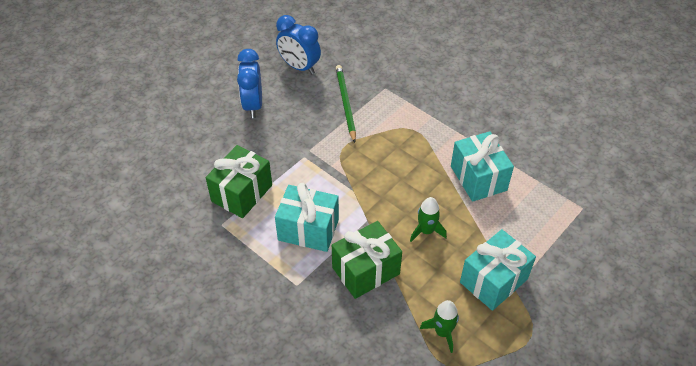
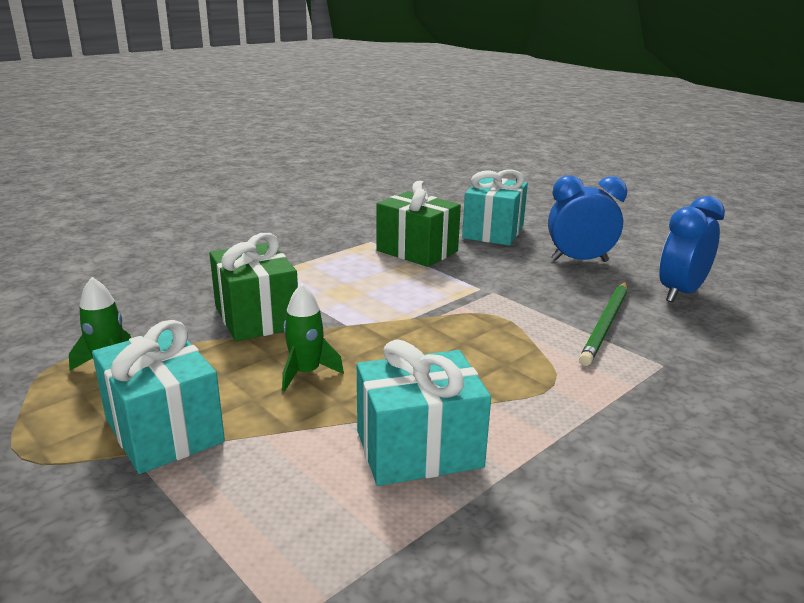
camera: 95 degrees right, 25 degrees down
(308, 230) = (344, 285): turquoise gift -> turquoise gift (493, 232)
(345, 103) = (605, 325): green pencil -> green pencil turned 120 degrees clockwise

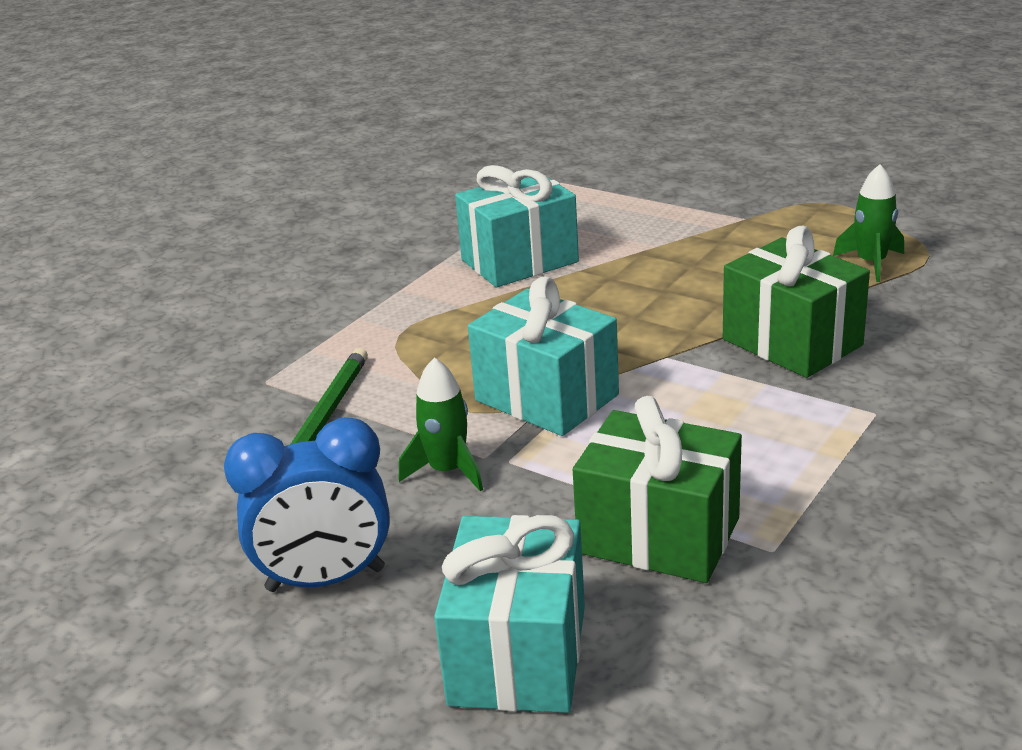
camera: 170 degrees right, 5 degrees up
(164, 430) = (742, 233): turquoise gift -> turquoise gift (546, 398)
(306, 373) = (666, 295): green rocket -> green rocket (447, 470)
(680, 293) = (167, 521): blue clock -> none

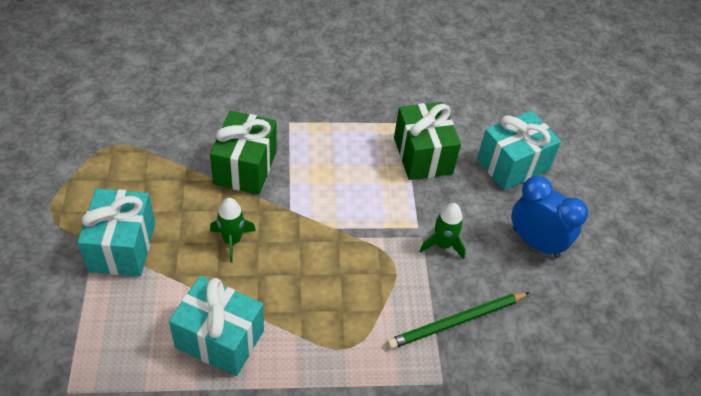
camera: 135 degrees left, 20 degrees up
(546, 398) = (360, 239): turquoise gift -> turquoise gift (122, 247)
(871, 263) = (135, 164): green rocket -> green rocket (232, 240)

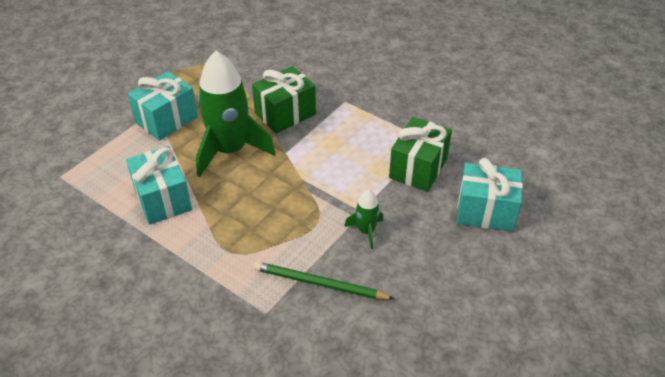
camera: 45 degrees right, 5 degrees down
(232, 240) = (230, 150): green rocket -> green rocket, size x2.20
(535, 243) = (441, 272): blue clock -> none

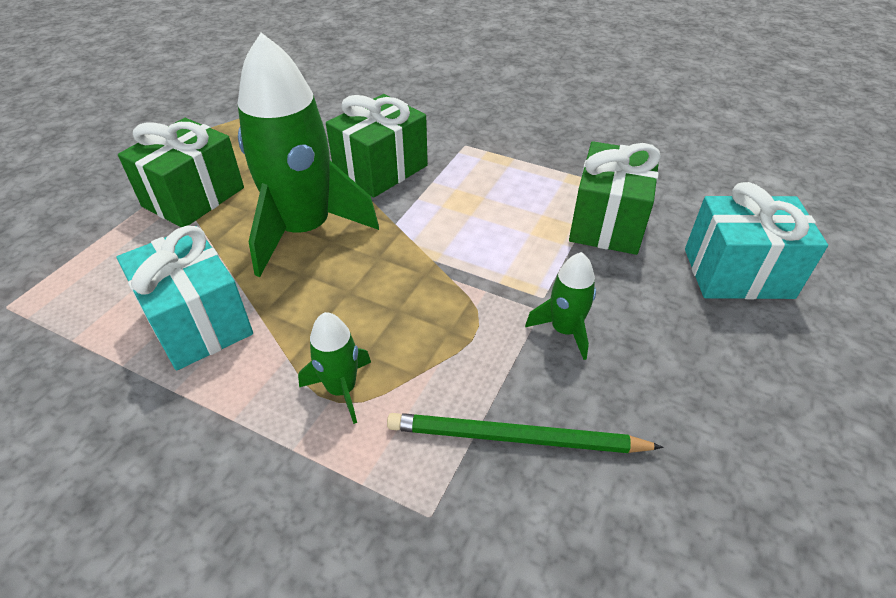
camera: 10 degrees left, 0 degrees up
(166, 120) = (194, 197): turquoise gift -> green gift
(234, 246) = (341, 389): none -> green rocket

